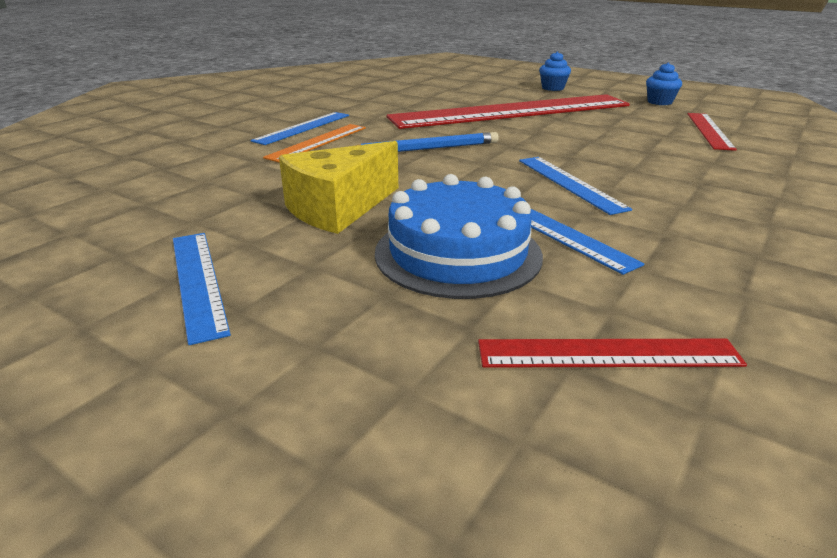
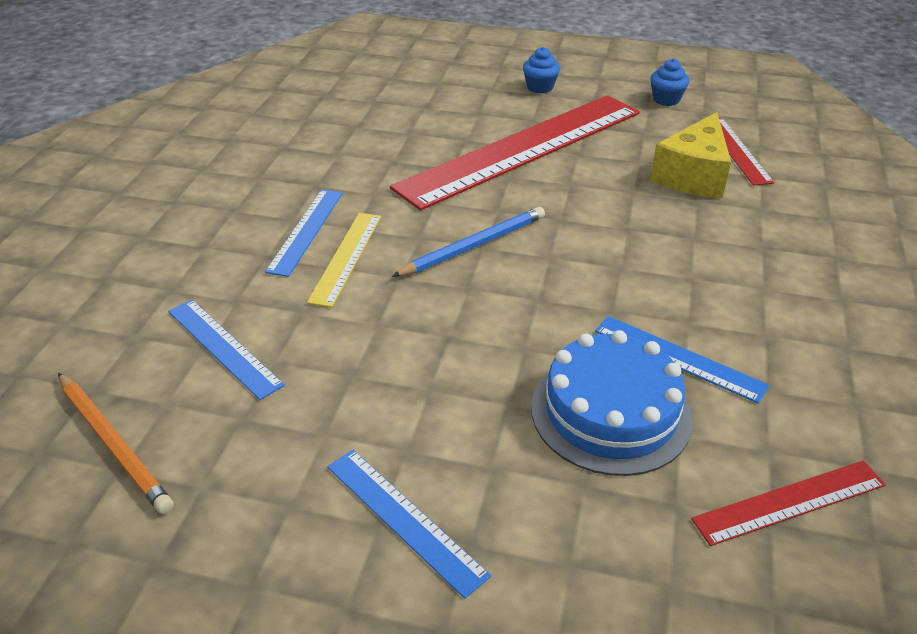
camera: 20 degrees left, 10 degrees up
(41, 200) = (114, 444): none -> orange pencil
(318, 142) = (346, 257): orange ruler -> yellow ruler
(338, 208) = (456, 373): yellow cheese -> yellow cheese (693, 176)
(570, 183) = (651, 276): blue ruler -> blue ruler (224, 347)

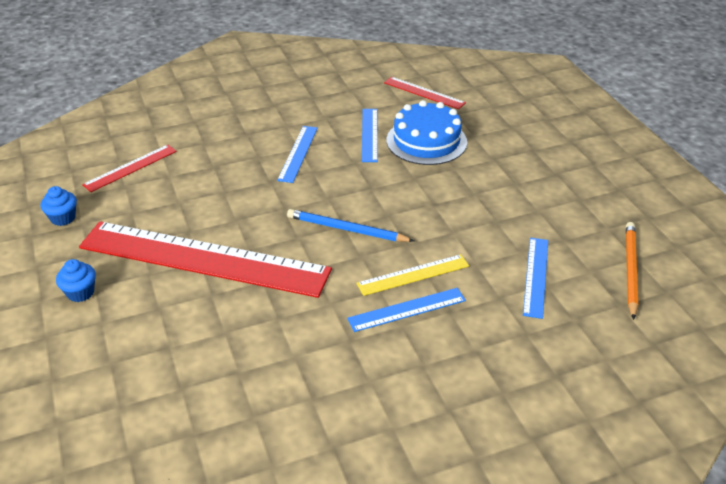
camera: 125 degrees left, 0 degrees up
(404, 519) = (545, 168): blue ruler -> blue ruler (298, 153)
(693, 176) = (182, 175): yellow cheese -> none

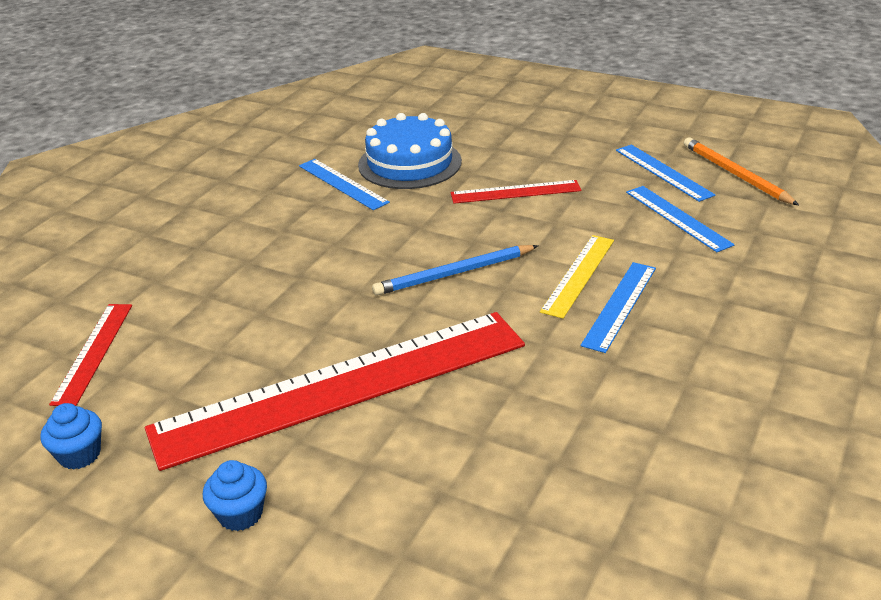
camera: 40 degrees left, 5 degrees down
(298, 153) = (290, 236): blue ruler -> blue ruler (663, 172)
(424, 93) = (341, 125): red ruler -> red ruler (515, 192)

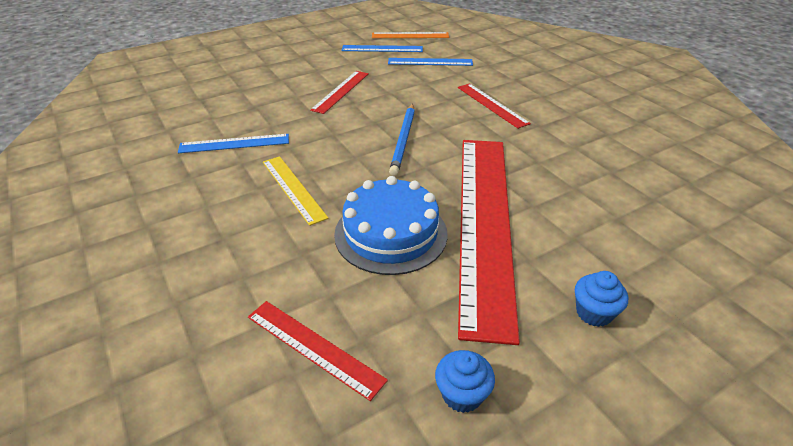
camera: 60 degrees left, 5 degrees up
(410, 163) = (250, 111): blue cake -> blue cake (391, 234)
(578, 275) = (451, 105): yellow ruler -> yellow ruler (293, 189)
(620, 305) = (492, 105): blue ruler -> red ruler
(735, 174) = (410, 35): orange pencil -> orange ruler

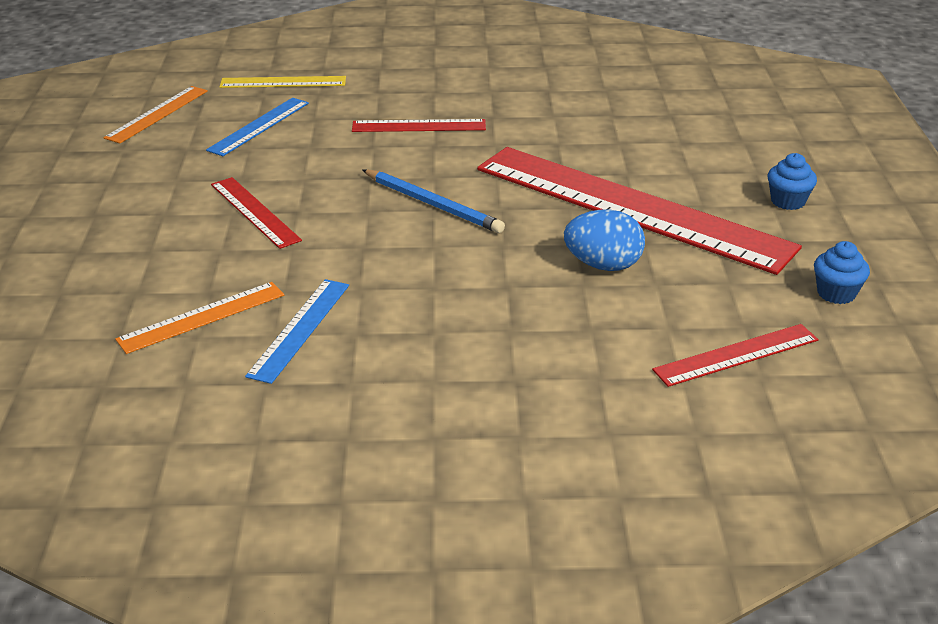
camera: 60 degrees left, 5 degrees down
(229, 113) = (202, 317): none -> orange ruler
(293, 189) = (459, 306): yellow ruler -> yellow ruler (283, 82)
(382, 49) = (168, 146): blue ruler -> none
(391, 234) = (603, 265): blue cake -> blue egg

